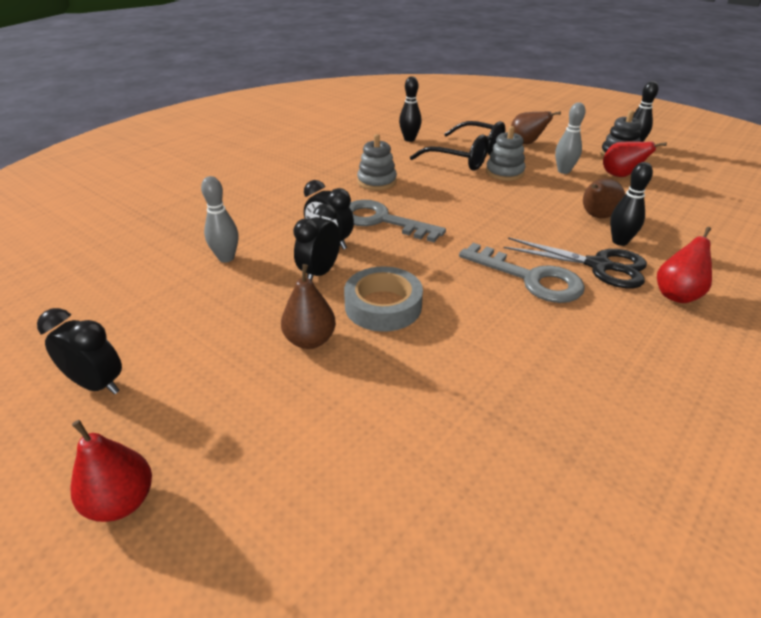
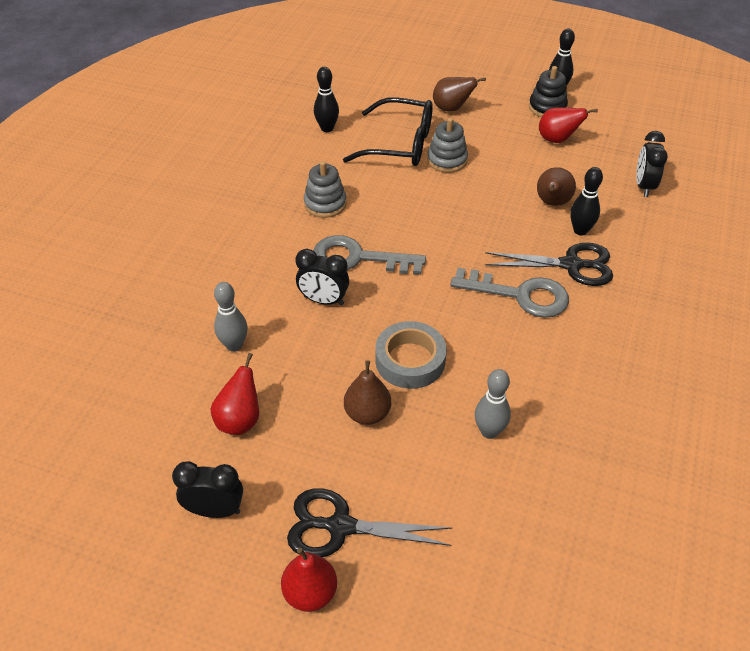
camera: 20 degrees left, 10 degrees up
(207, 439) = (340, 526): none -> black scissors
(320, 273) = (334, 339): black clock -> black clock (644, 186)
(563, 171) = (503, 145): grey bowling pin -> grey bowling pin (489, 431)
(677, 295) = (640, 281): red pear -> red pear (240, 420)

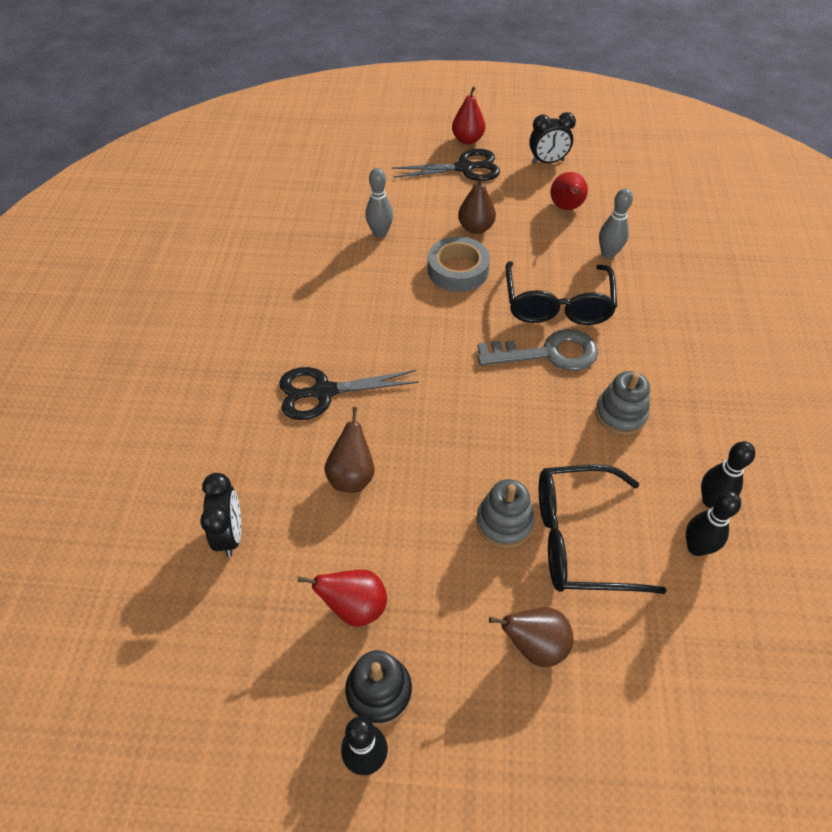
camera: 165 degrees right, 5 degrees up
(323, 300) = (557, 305): black clock -> black glasses
(520, 295) = (373, 347): grey key -> none
(580, 230) = (315, 440): black bowling pin -> black bowling pin (711, 501)

